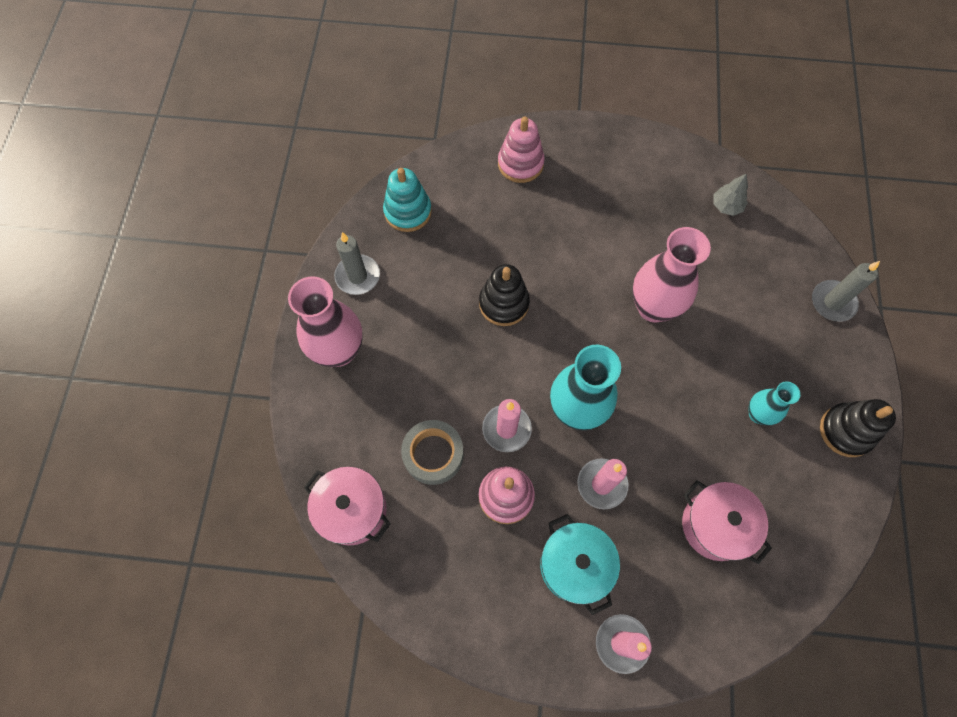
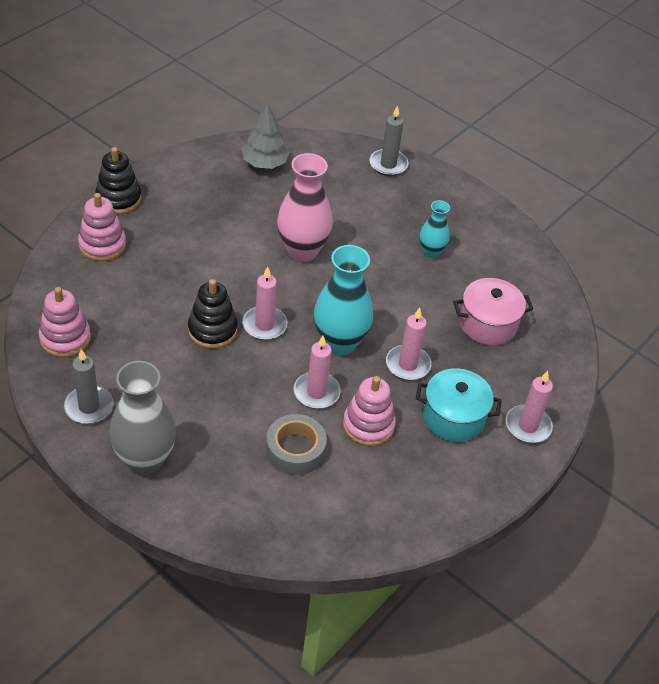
camera: 60 degrees left, 20 degrees down
(339, 351) = (145, 460): pink vase -> grey vase
(352, 510) = (294, 531): pink pot -> none
(408, 211) = (65, 338): turquoise stacking toy -> pink stacking toy
(543, 337) = (264, 325): none -> pink candle
(726, 206) = (264, 163): grey tree -> grey tree, size x1.54
(846, 431) = (480, 219): black stacking toy -> black stacking toy (118, 199)

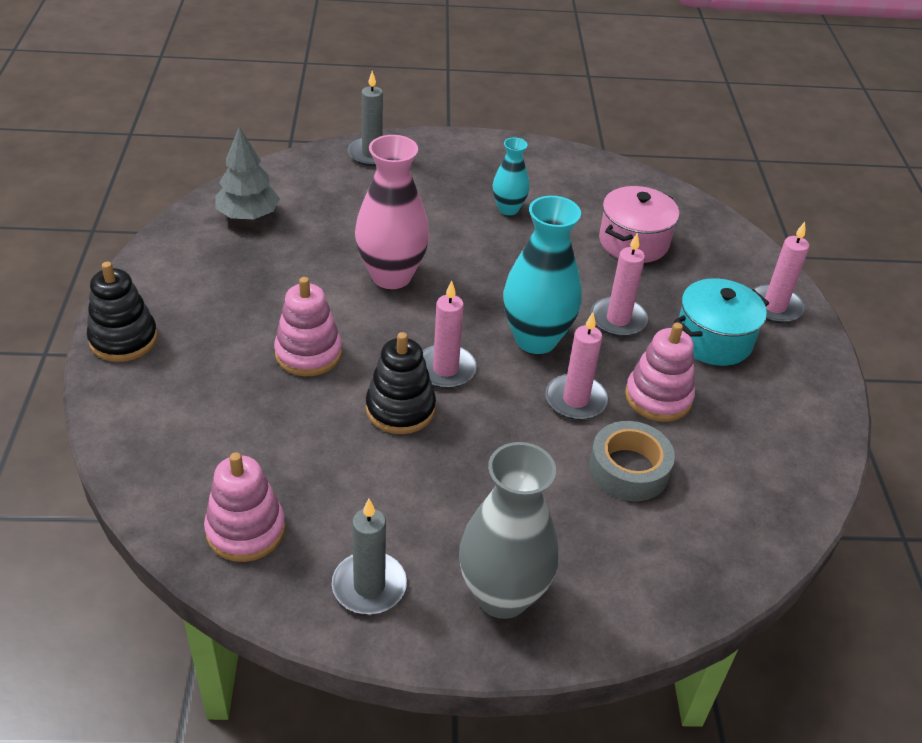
camera: 40 degrees left, 5 degrees down
(102, 245) = (164, 399): pink stacking toy -> pink stacking toy (308, 353)

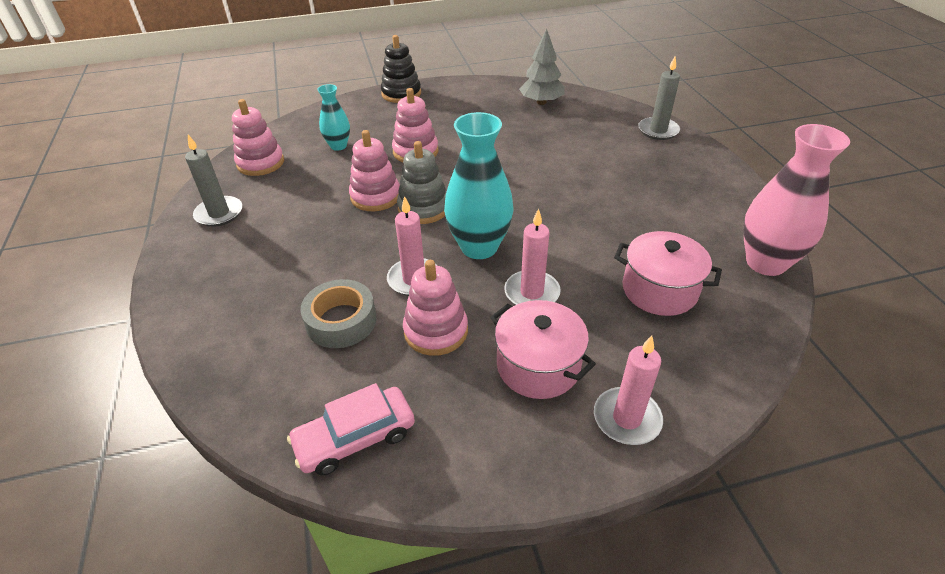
camera: 80 degrees right, 0 degrees up
(391, 276) = (514, 167): pink vase -> pink vase (766, 263)
(400, 409) = (375, 196): black stacking toy -> pink stacking toy
(445, 369) = (423, 208): pink candle -> grey stacking toy
(502, 595) = (210, 270): grey vase -> none
(508, 209) = (645, 206): turquoise vase -> turquoise vase (338, 146)
(713, 340) = (538, 366): turquoise pot -> pink pot
(783, 476) = (355, 438): none -> pink car

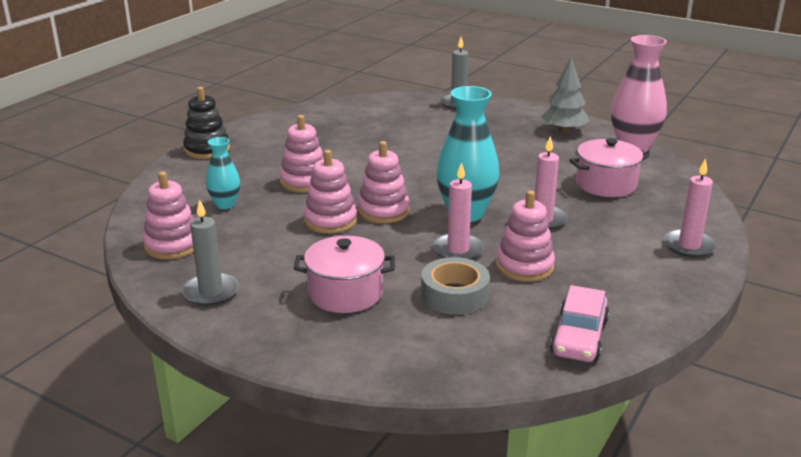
camera: 45 degrees left, 15 degrees down
(423, 208) = (383, 211): grey stacking toy -> pink stacking toy
(538, 366) = (610, 249): pink pot -> pink pot (345, 293)
(541, 102) = (343, 115): grey tree -> grey tree (564, 130)

